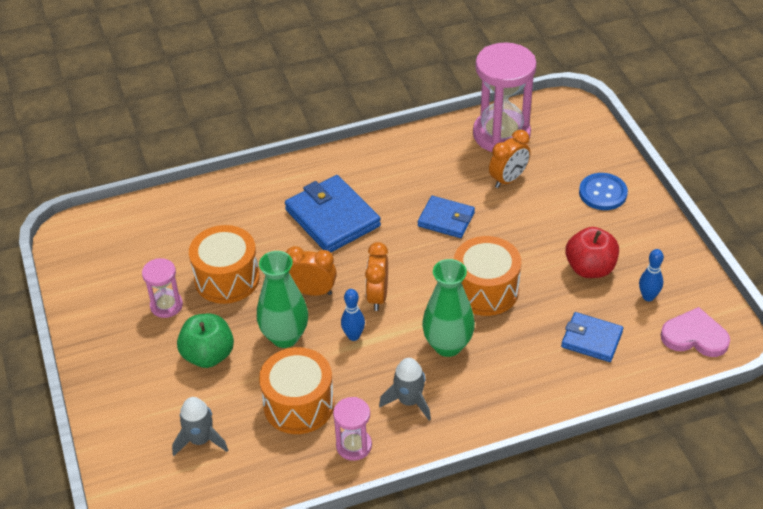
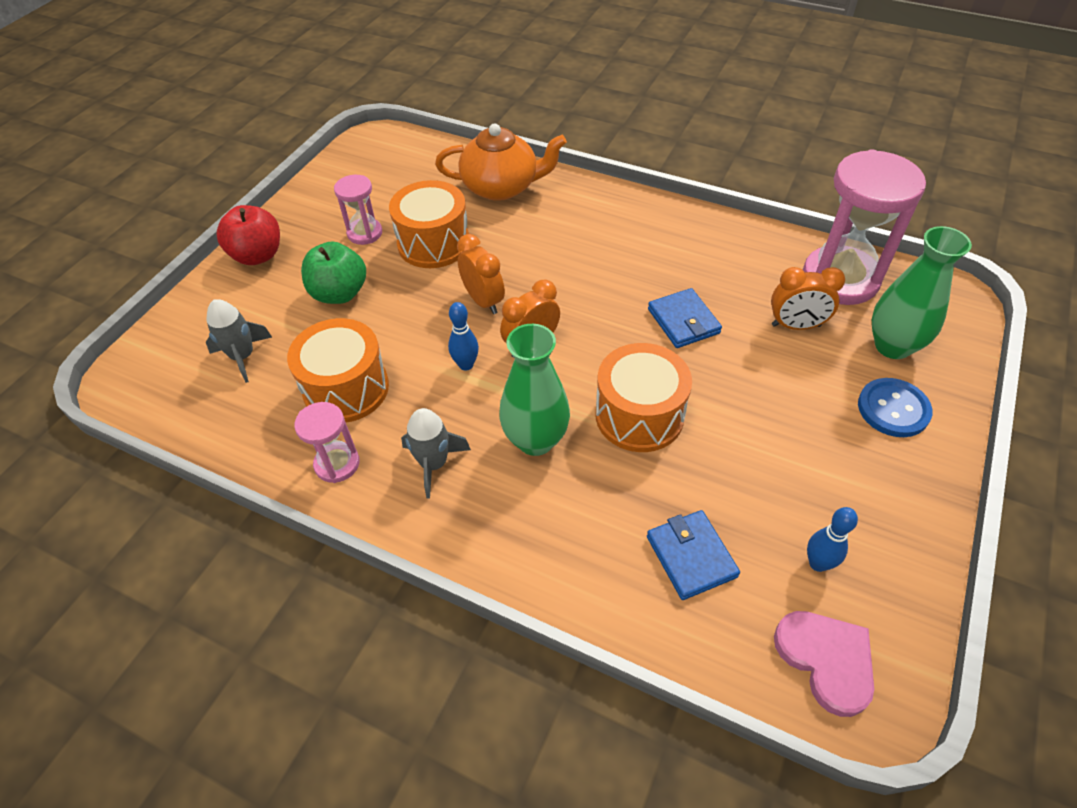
camera: 45 degrees right, 5 degrees up
(221, 209) = (501, 187): none -> orange teapot
(285, 337) = (412, 322): green vase -> green vase (892, 346)
(332, 218) = (580, 251): blue wallet -> none
(590, 268) = (782, 478): red apple -> red apple (258, 255)

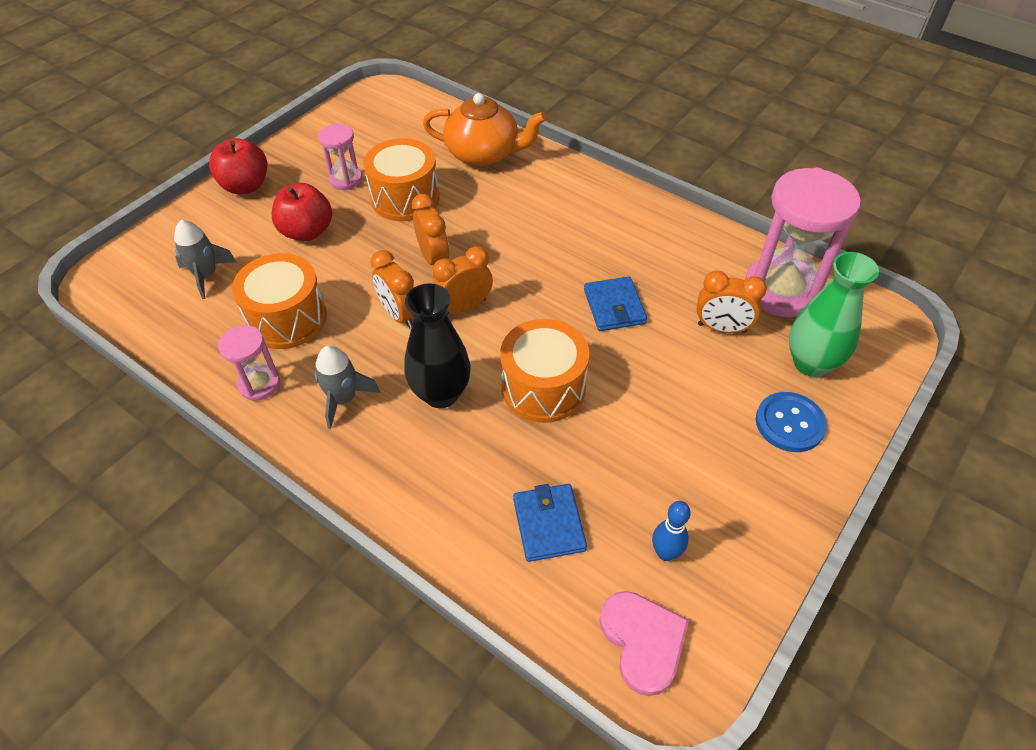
camera: 10 degrees right, 0 degrees up
(339, 293) = (307, 231): green apple -> red apple
(466, 365) = (399, 315): blue bowling pin -> orange clock
(535, 440) = (441, 394): green vase -> black vase

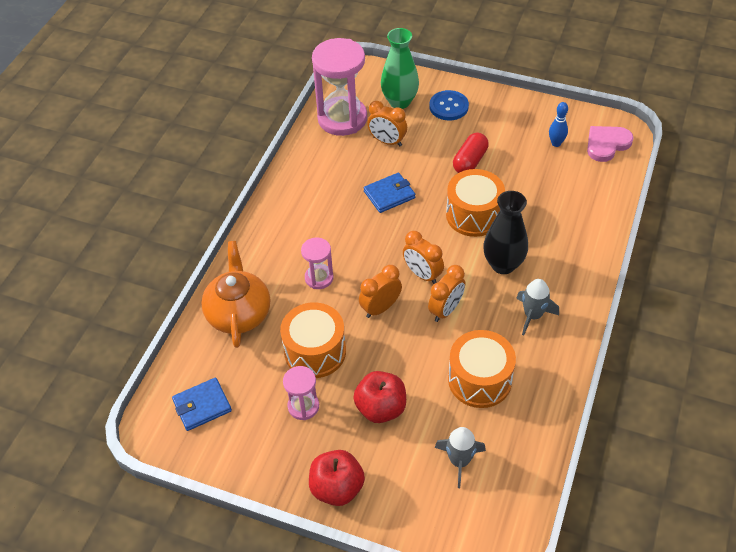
camera: 105 degrees left, 0 degrees up
(259, 384) = (545, 370): pink hourglass -> pink hourglass (319, 278)
(548, 524) = (565, 191): blue wallet -> blue wallet (202, 406)
(654, 415) = (470, 161): none -> red capsule
(721, 328) = (387, 141): orange clock -> orange clock turned 120 degrees clockwise

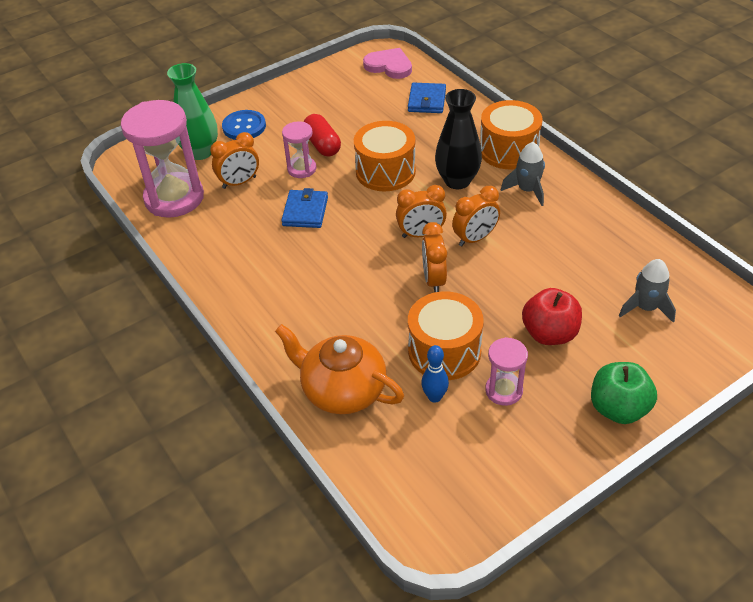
camera: 55 degrees left, 5 degrees down
(202, 406) = (438, 477): blue wallet -> blue wallet (427, 101)
(319, 278) = (356, 307): pink hourglass -> pink hourglass (302, 169)
(337, 488) = (618, 408): red apple -> green apple
(446, 310) = (475, 238): orange clock -> orange clock turned 75 degrees clockwise
(479, 380) = (569, 254): orange drum -> orange drum (508, 150)
(556, 143) = (358, 90): blue bowling pin -> blue bowling pin (434, 397)
(607, 144) = (389, 66): pink heart -> pink heart turned 120 degrees clockwise

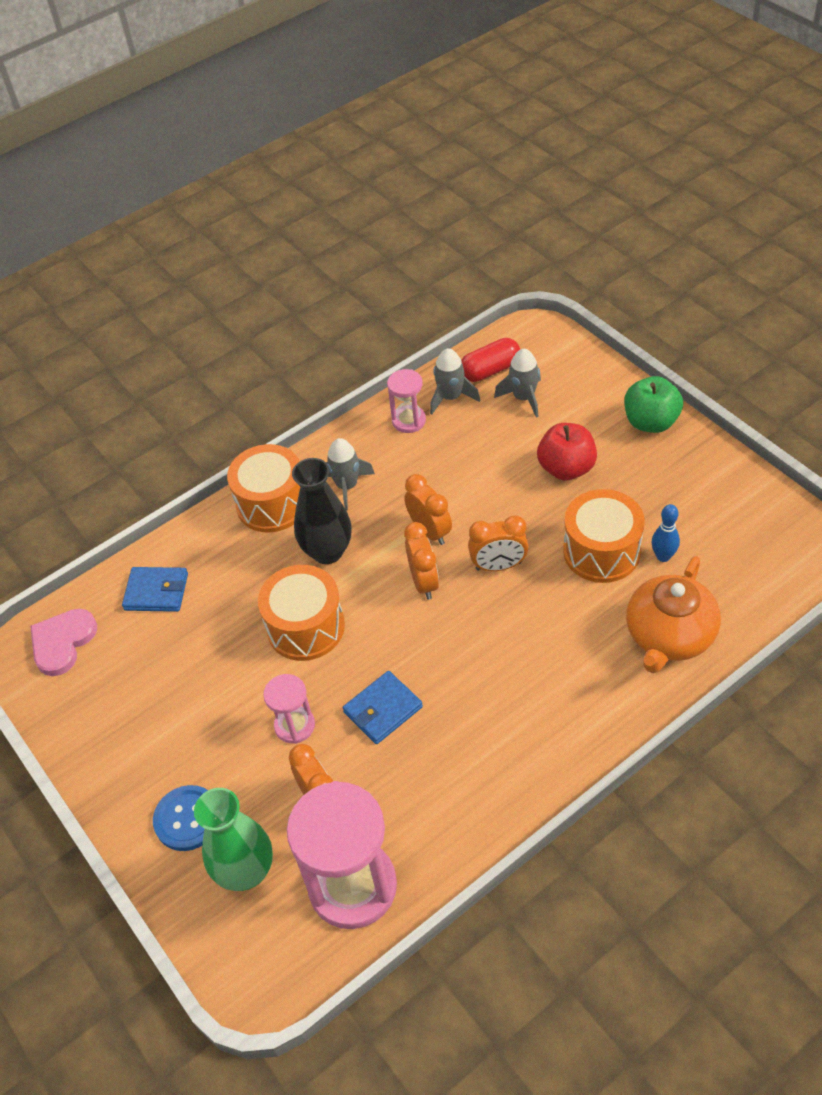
camera: 90 degrees left, 5 degrees up
(305, 211) = (383, 709): blue wallet -> blue wallet turned 45 degrees counterclockwise
(322, 145) = (242, 707): red capsule -> red capsule (490, 370)
(503, 390) = (645, 502): pink hourglass -> pink hourglass (409, 421)
(641, 255) = (451, 397): none -> grey rocket

